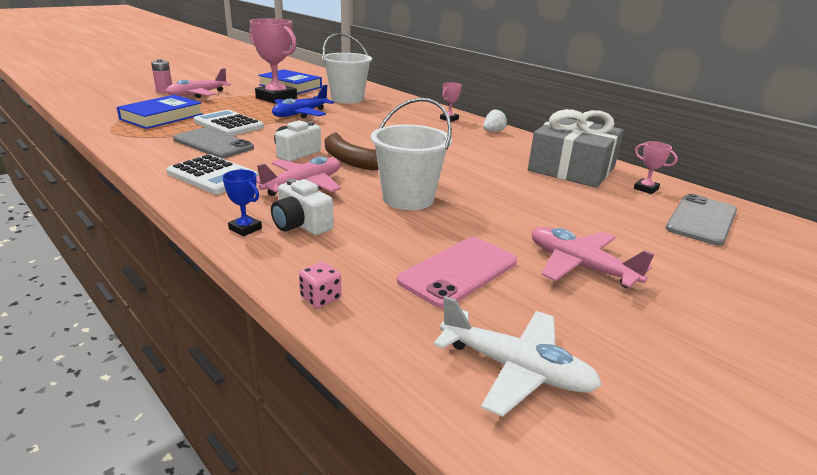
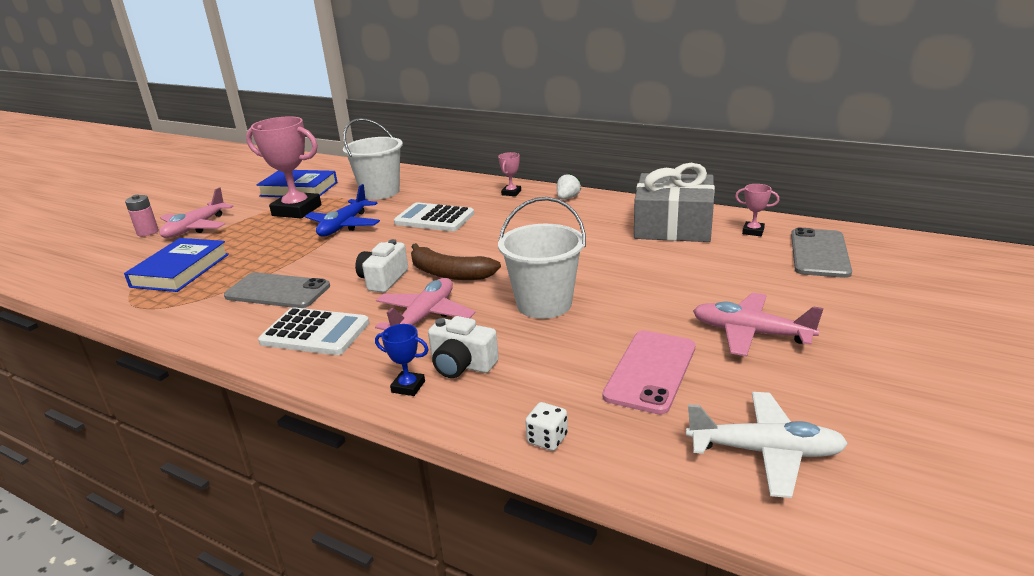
camera: 15 degrees left, 0 degrees up
(228, 124) = (272, 261): white calculator -> white calculator (434, 218)
(320, 298) = (547, 439): pink dice -> white dice

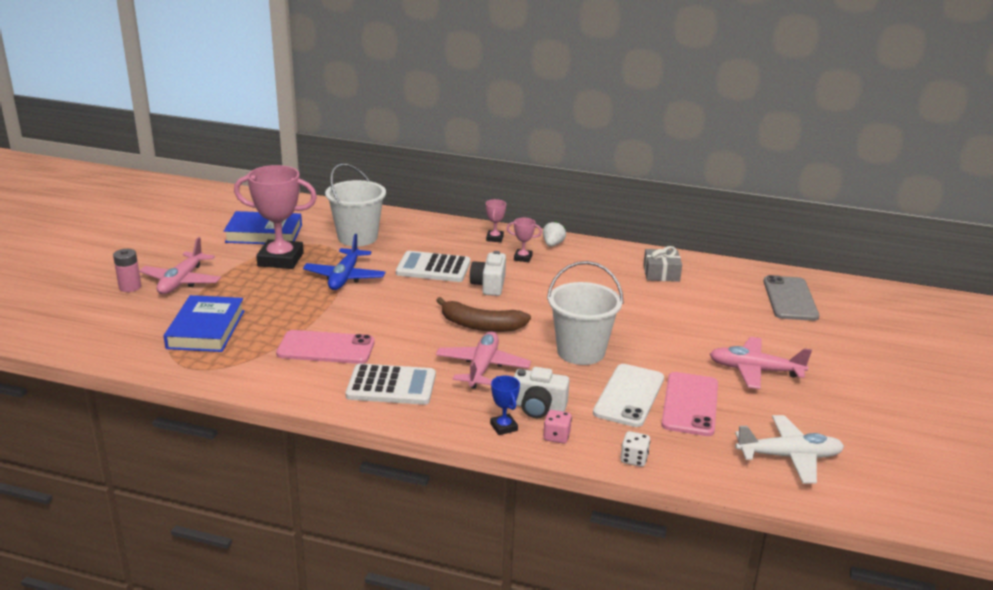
camera: 15 degrees left, 0 degrees up
(277, 291) = (326, 348): grey phone -> pink phone
(383, 280) = (422, 333): white camera -> white camera (489, 285)
(408, 387) = (503, 427): blue trophy -> blue trophy turned 60 degrees clockwise
(464, 402) = (556, 436): none -> pink dice
(578, 356) = (629, 395): none -> white phone
(673, 225) = (661, 273): grey gift -> grey gift, size x0.50
(753, 231) = (731, 278): pink trophy -> pink trophy (523, 258)

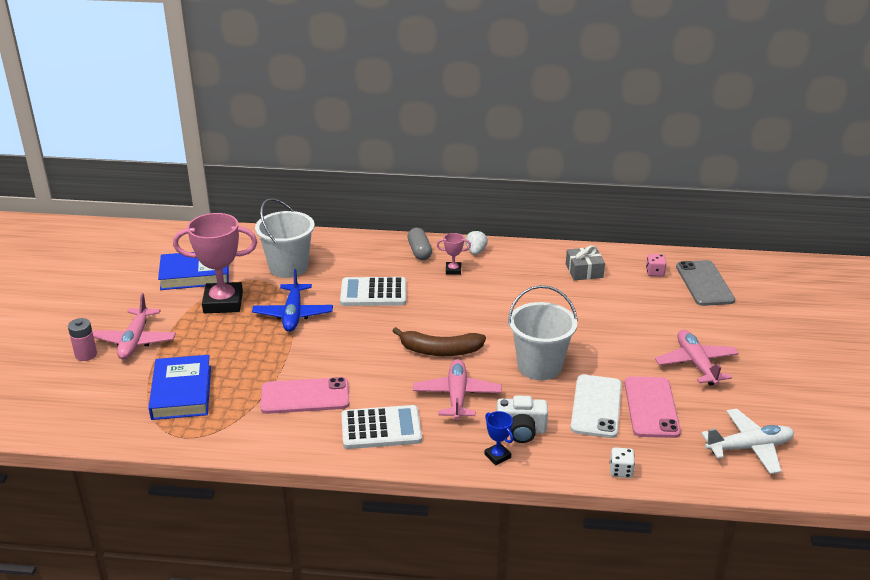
camera: 10 degrees left, 5 degrees up
(489, 285) = (432, 305): white camera -> none
(495, 238) = (419, 251): pink trophy -> grey capsule
(556, 436) = (547, 458): pink dice -> pink dice (655, 272)
(755, 370) = (696, 364): pink plane -> pink plane turned 75 degrees clockwise

